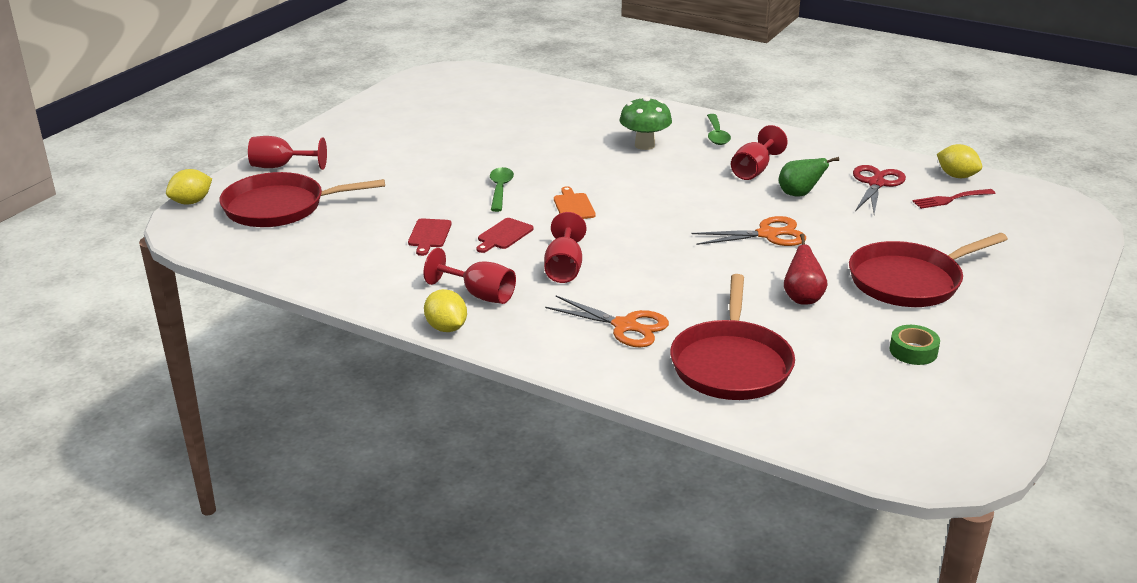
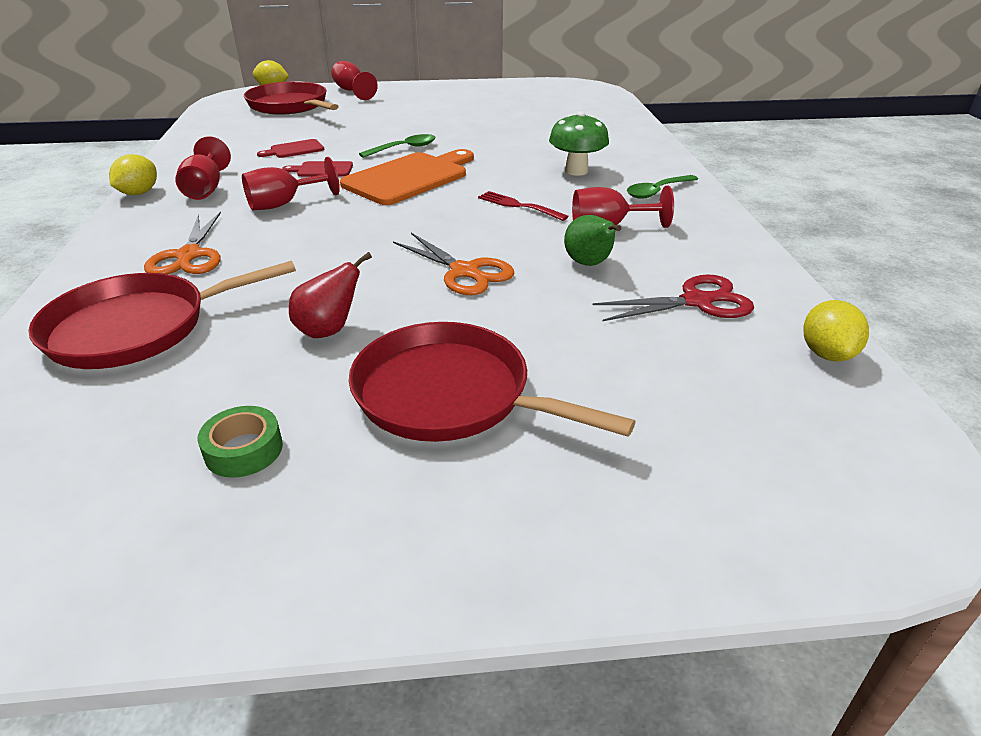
camera: 55 degrees right, 5 degrees up
(573, 206) = (409, 177): orange cutting board -> orange cutting board, size x2.13
(950, 199) = (745, 367): red fork -> red fork (518, 206)

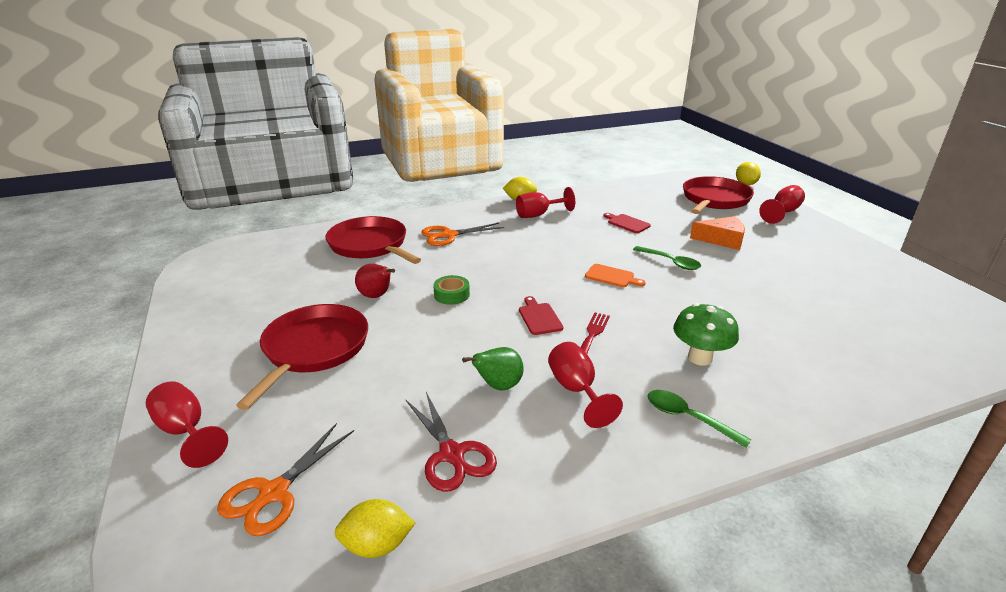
camera: 75 degrees right, 5 degrees down
(244, 450) = (270, 299): green tape -> green tape (451, 295)
(284, 204) = (532, 243): red goblet -> red goblet (186, 431)
(322, 170) = (598, 241): red cutting board -> red cutting board (539, 317)
(380, 121) = (722, 240): none -> orange cheese
(409, 177) = (611, 276): orange cutting board -> orange cutting board, size x0.47
(464, 272) = (463, 329): orange scissors -> orange scissors (274, 493)

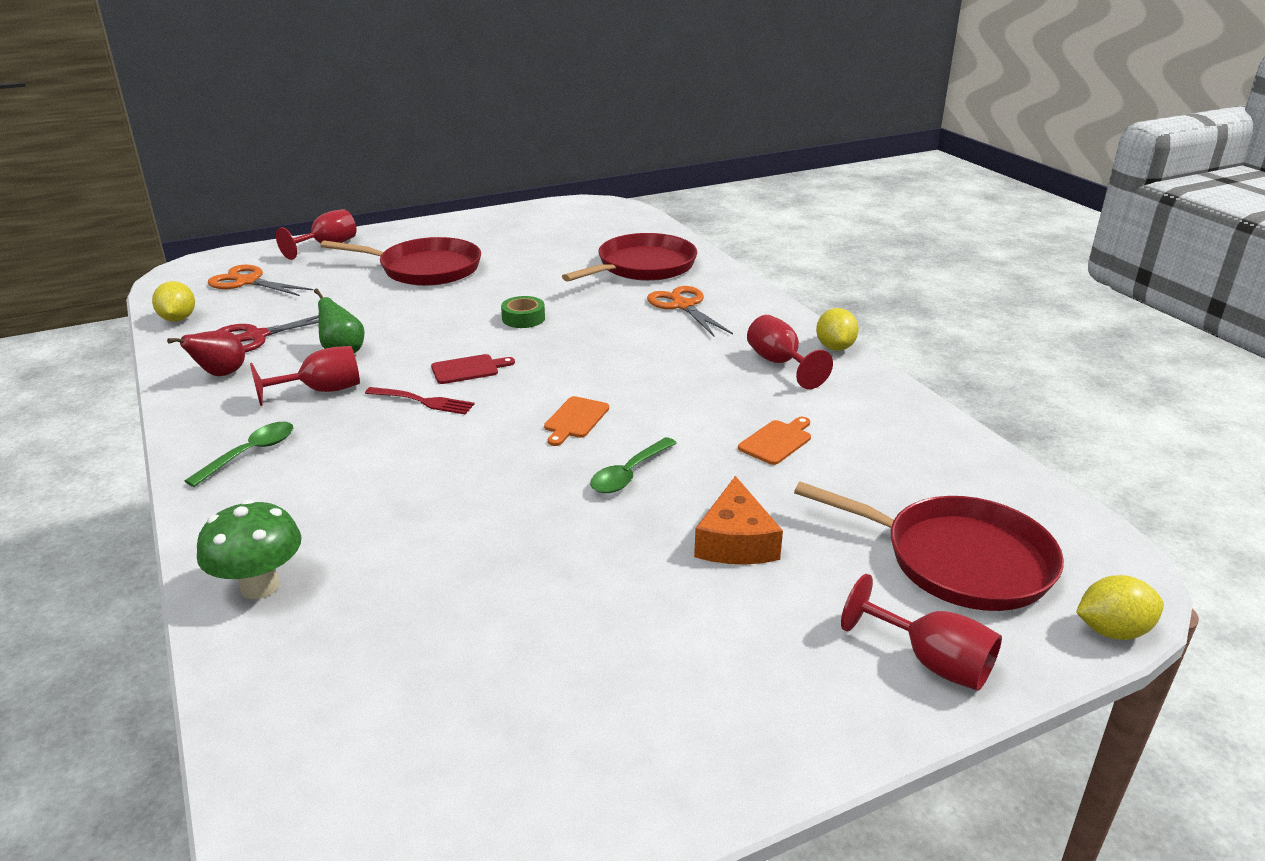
camera: 85 degrees right, 0 degrees up
(376, 296) = (521, 282): red pear -> red pear (220, 374)
(627, 223) = (777, 441): red cutting board -> orange cutting board
(700, 358) = (358, 473): green mushroom -> green mushroom (260, 586)

